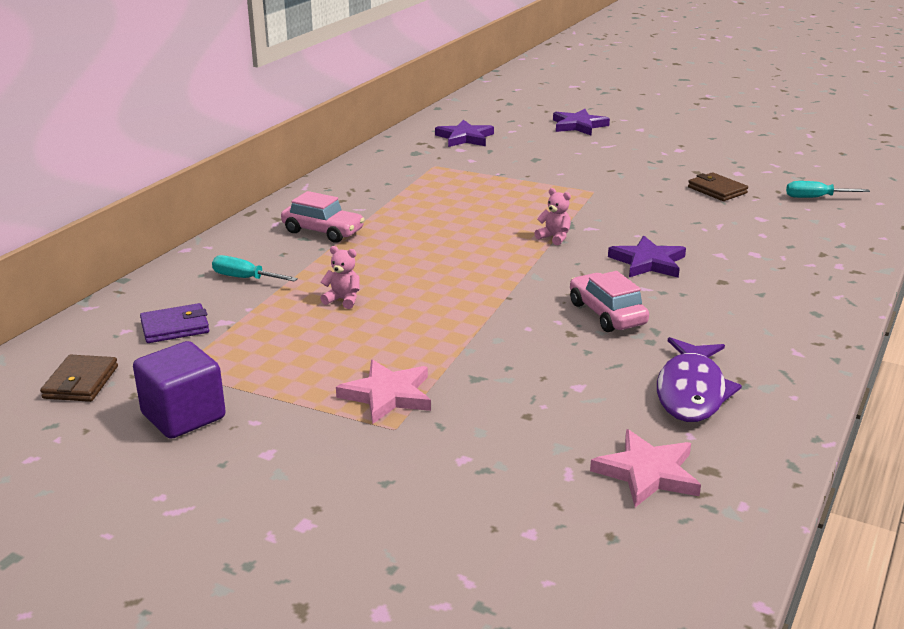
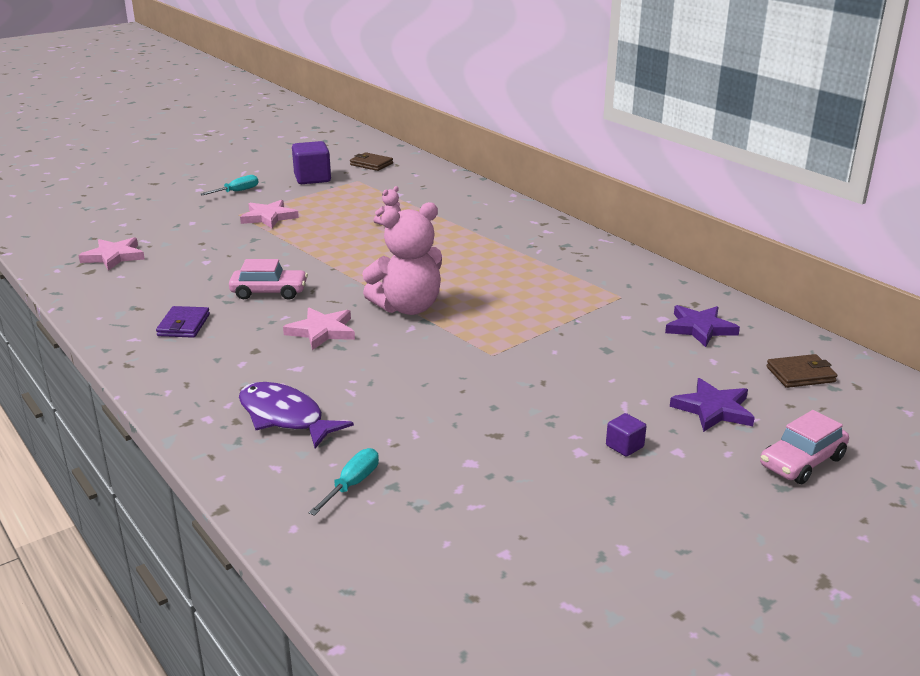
camera: 115 degrees right, 0 degrees up
(175, 327) = (406, 184): purple wallet -> purple wallet (184, 325)
(245, 278) = (450, 204): turquoise screwdriver -> turquoise screwdriver (237, 191)
(323, 231) = (504, 233): pink car -> pink car (802, 462)
(554, 238) = (408, 307): pink teddy bear -> pink teddy bear, size x2.43
(648, 262) = (322, 331): purple star -> pink star
(655, 140) = (624, 446): none -> purple cube
(691, 391) = (152, 289): purple fish -> purple fish (285, 417)
(717, 190) = (433, 425): brown wallet -> brown wallet (800, 374)

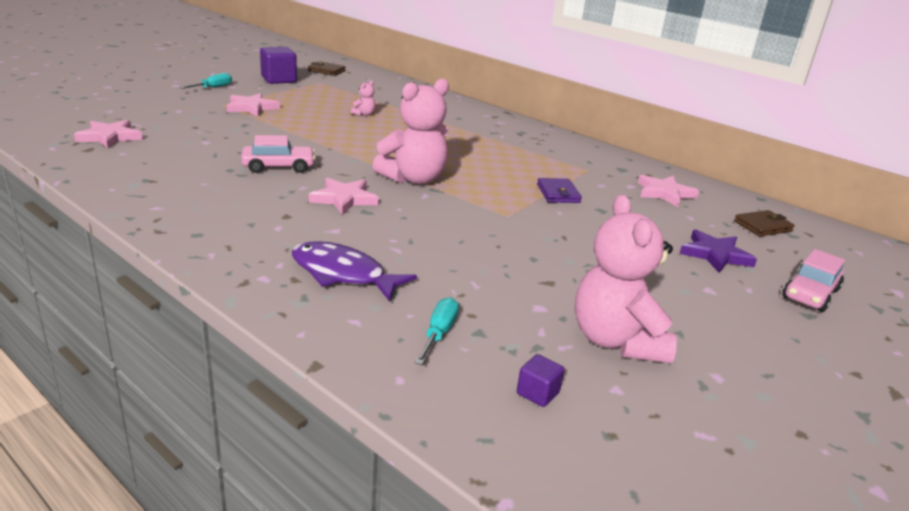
camera: 15 degrees left, 0 degrees up
(184, 325) = (205, 195): purple wallet -> purple wallet (558, 193)
(533, 503) = (616, 341): none -> pink teddy bear
(624, 446) = (663, 287): purple cube -> purple cube (537, 393)
(699, 328) = (664, 193): purple star -> pink star

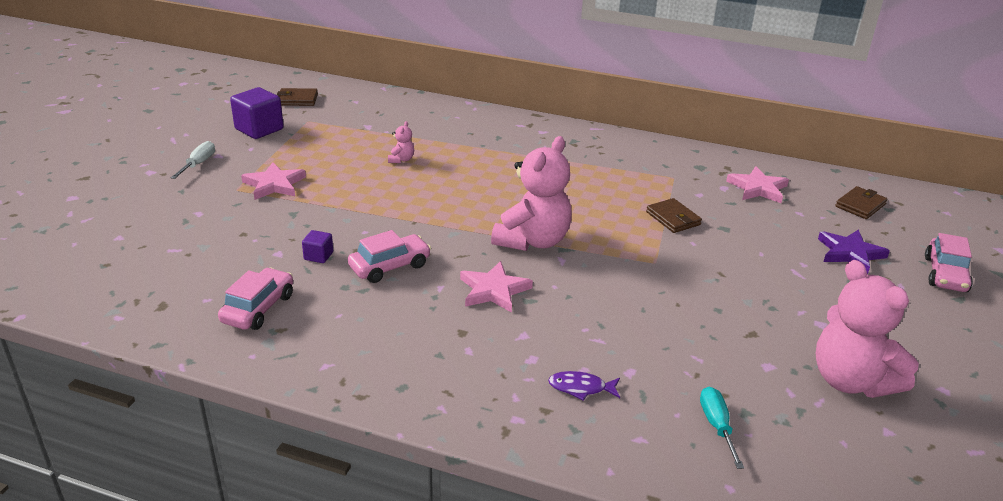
camera: 20 degrees left, 5 degrees up
(109, 137) = (165, 279): pink star -> none
(151, 166) = (258, 308): none -> pink car
(213, 87) = (198, 164): turquoise screwdriver -> white screwdriver
(343, 274) = (581, 388): purple fish -> purple fish, size x0.54
(537, 393) = (838, 459): purple cube -> purple cube (318, 256)
(558, 193) = (673, 218): purple wallet -> brown wallet

